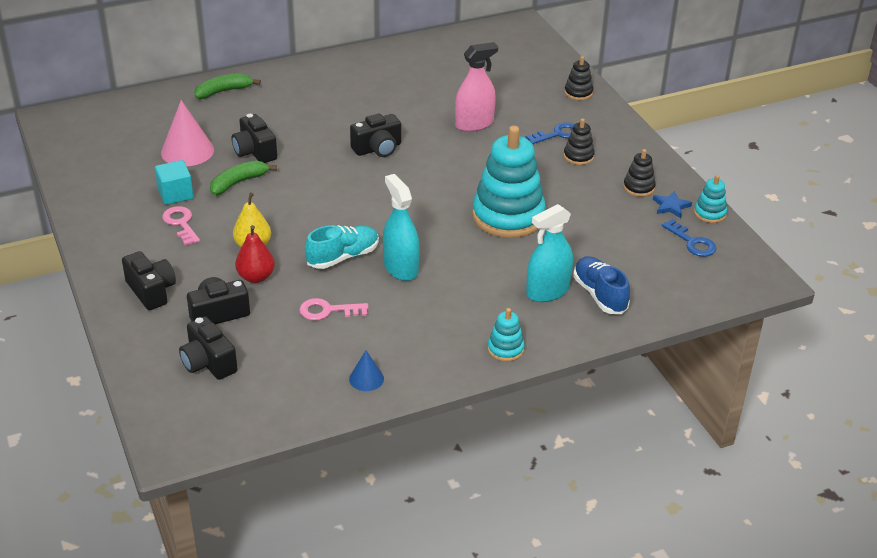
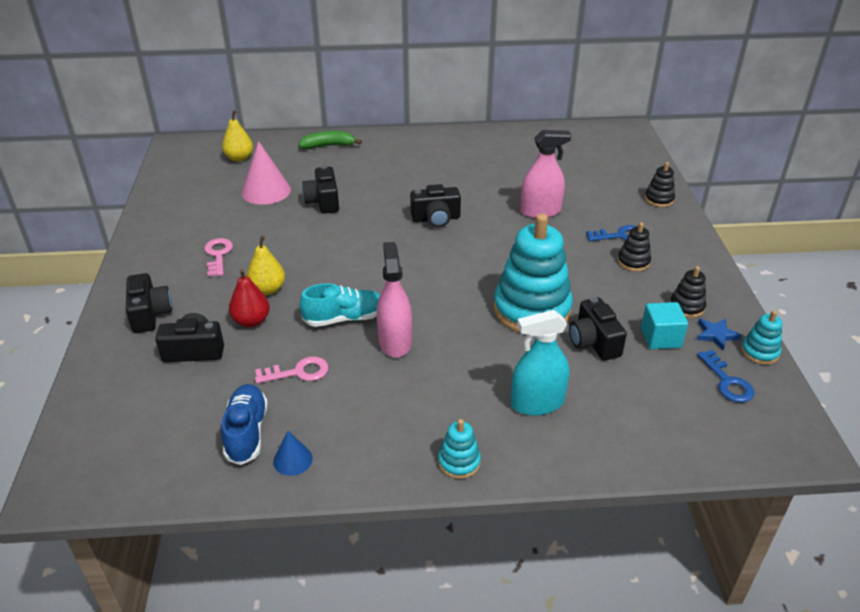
camera: 20 degrees right, 0 degrees up
(134, 121) = (239, 158): none -> yellow pear
(175, 194) = (231, 227): turquoise cube -> turquoise cube (660, 338)
(208, 362) = (151, 401): black camera -> black camera (593, 342)
(238, 183) = (291, 227): green banana -> none
(328, 311) = (298, 372): pink key -> pink key turned 150 degrees clockwise
(400, 268) = (395, 342): turquoise spray bottle -> pink spray bottle
(599, 295) = (594, 421): blue shoe -> blue shoe (247, 432)

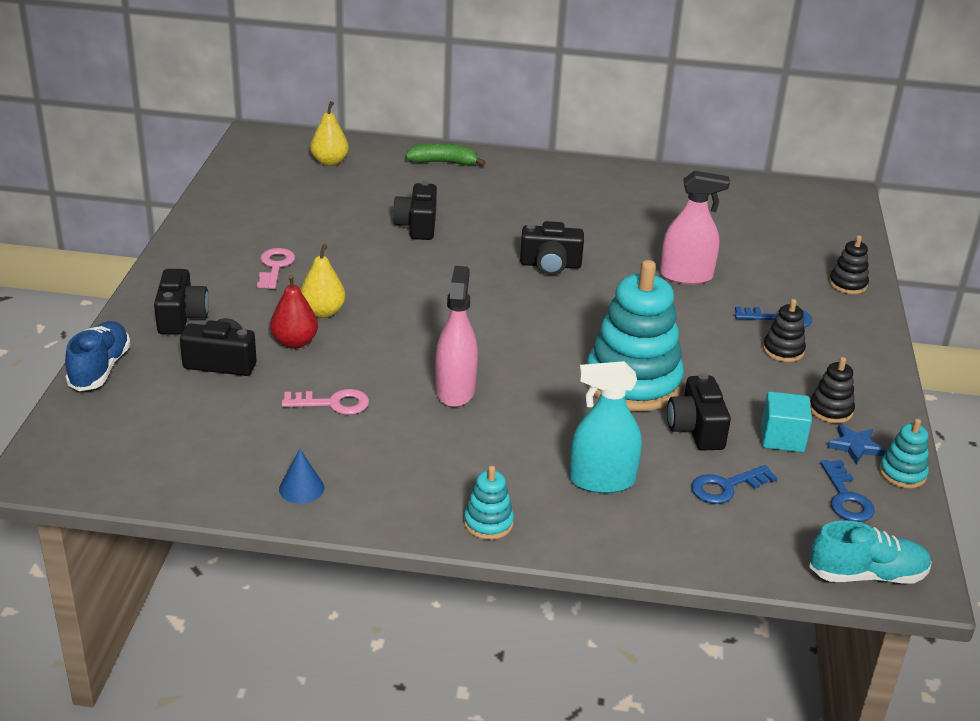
camera: 10 degrees right, 5 degrees down
(247, 432) = (258, 453): blue shoe -> blue shoe (100, 369)
(266, 191) = (351, 204): pink cone -> none
(345, 318) = (404, 357): turquoise shoe -> turquoise shoe (867, 575)
(635, 390) = (726, 487): none -> blue key

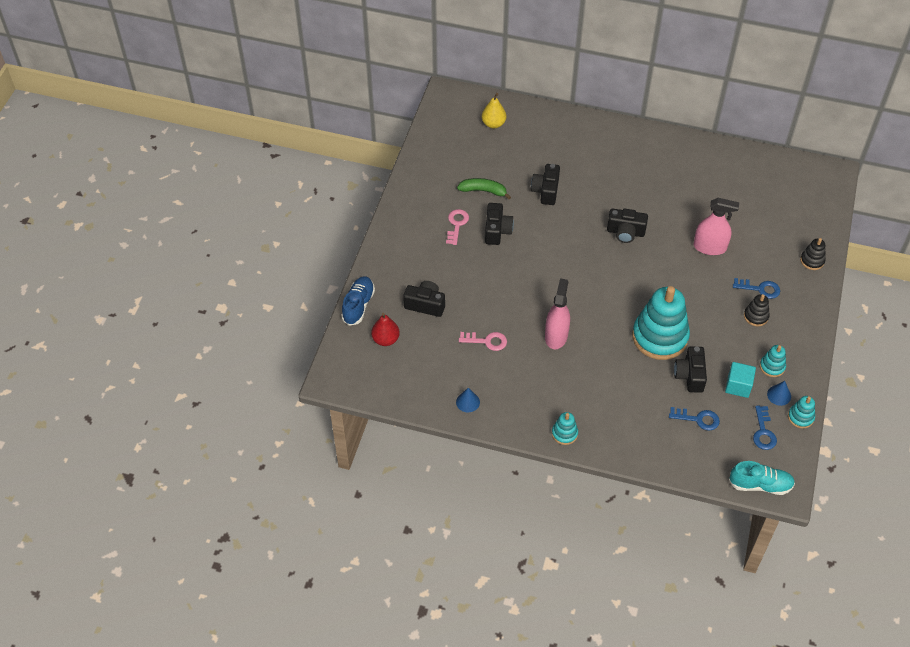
camera: 10 degrees right, 20 degrees up
(181, 317) = (402, 266): black camera -> black camera (497, 231)
(294, 342) = (467, 291): red pear -> red pear (385, 339)
(322, 312) = (484, 266): yellow pear -> none
(443, 162) = (568, 127): green banana -> green banana (483, 191)
(602, 480) = (630, 409): turquoise spray bottle -> none
(726, 487) = (698, 419): blue key -> blue key turned 150 degrees counterclockwise
(830, 410) = (772, 366): black stacking toy -> turquoise stacking toy
(855, 446) = (779, 395): blue star -> blue cone

